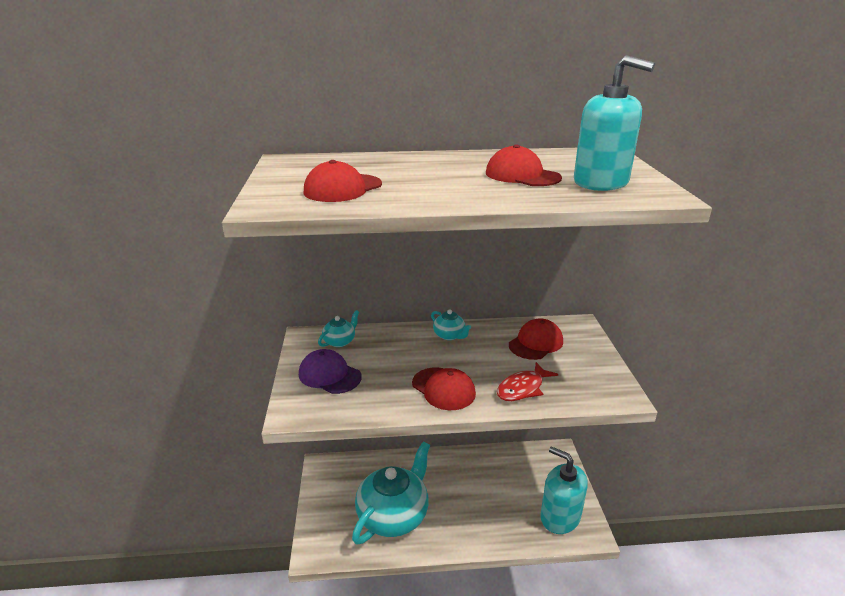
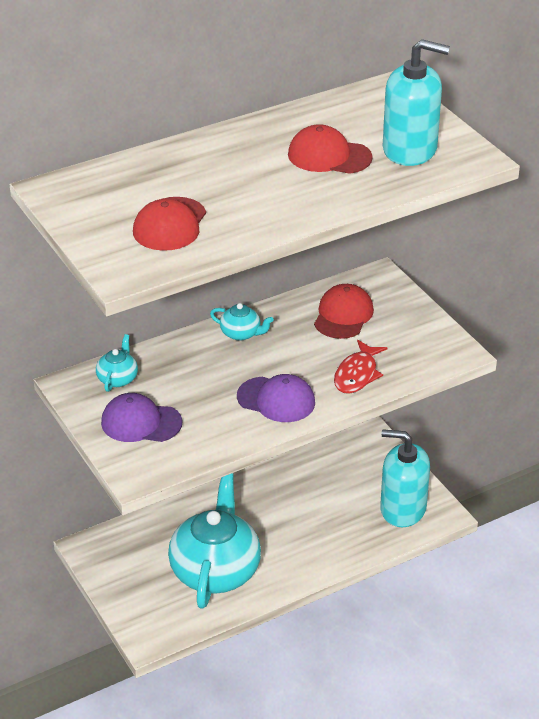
camera: 25 degrees left, 10 degrees up
(443, 389) = (276, 400): red cap -> purple cap

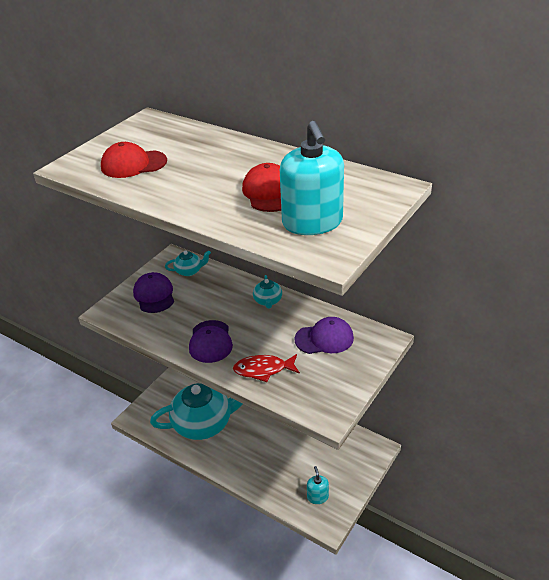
camera: 65 degrees right, 0 degrees up
(343, 315) = (324, 338): red cap -> purple cap
(403, 509) = (317, 497): turquoise soap dispenser -> turquoise soap dispenser, size x0.50

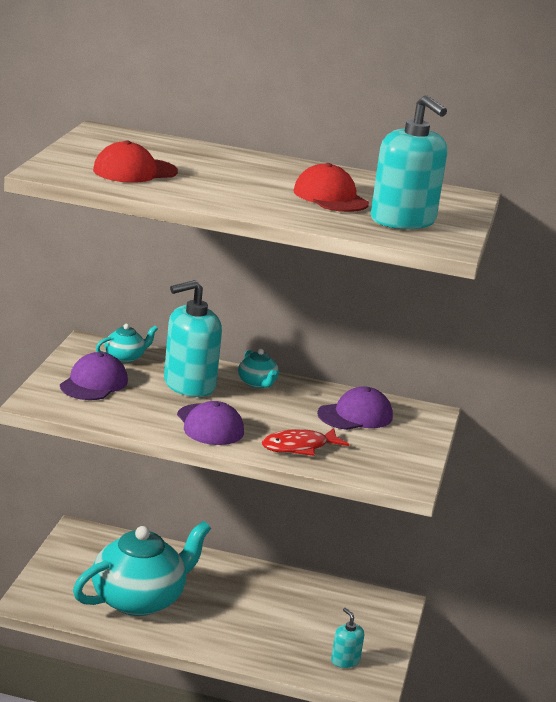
camera: 25 degrees left, 15 degrees down
(154, 295) = (94, 383): purple cap -> purple cap turned 60 degrees clockwise
(218, 300) = (189, 384): none -> turquoise soap dispenser

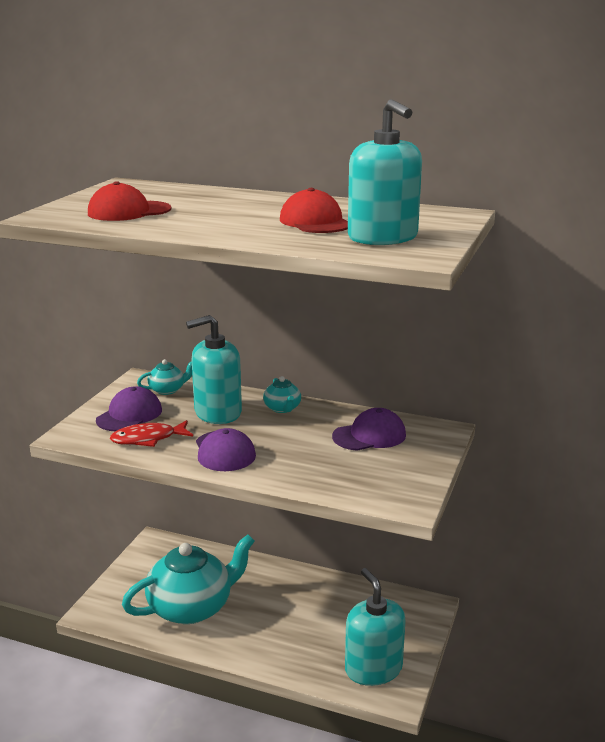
camera: 10 degrees right, 0 degrees up
(299, 447) = (306, 470): red fish -> red fish (148, 439)
(345, 660) = (373, 668): turquoise soap dispenser -> turquoise soap dispenser, size x2.01

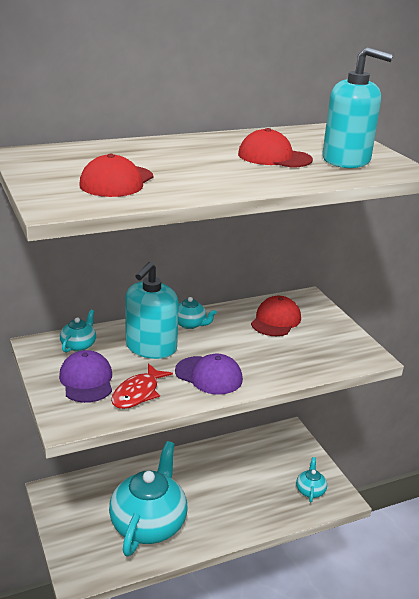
camera: 45 degrees left, 5 degrees up
(369, 436) = (276, 320): purple cap -> red cap
(373, 668) = (310, 490): turquoise soap dispenser -> turquoise teapot

